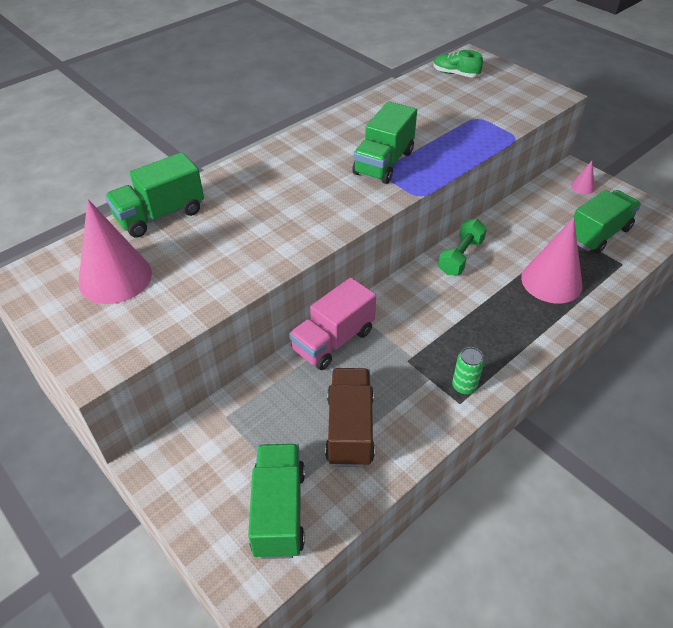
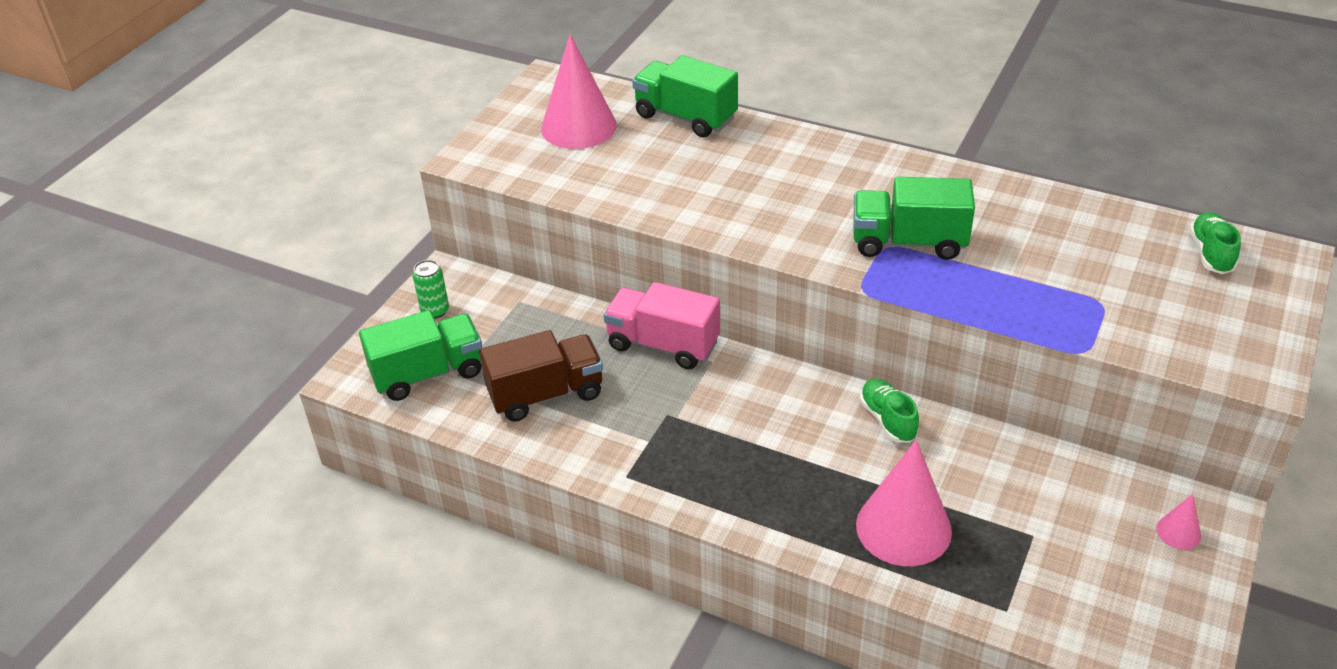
camera: 70 degrees right, 5 degrees down
(460, 257) = (887, 420): green dumbbell -> green shoe
(464, 386) = (654, 474): green can -> green can (435, 311)
(598, 234) = (1060, 570): green truck -> none

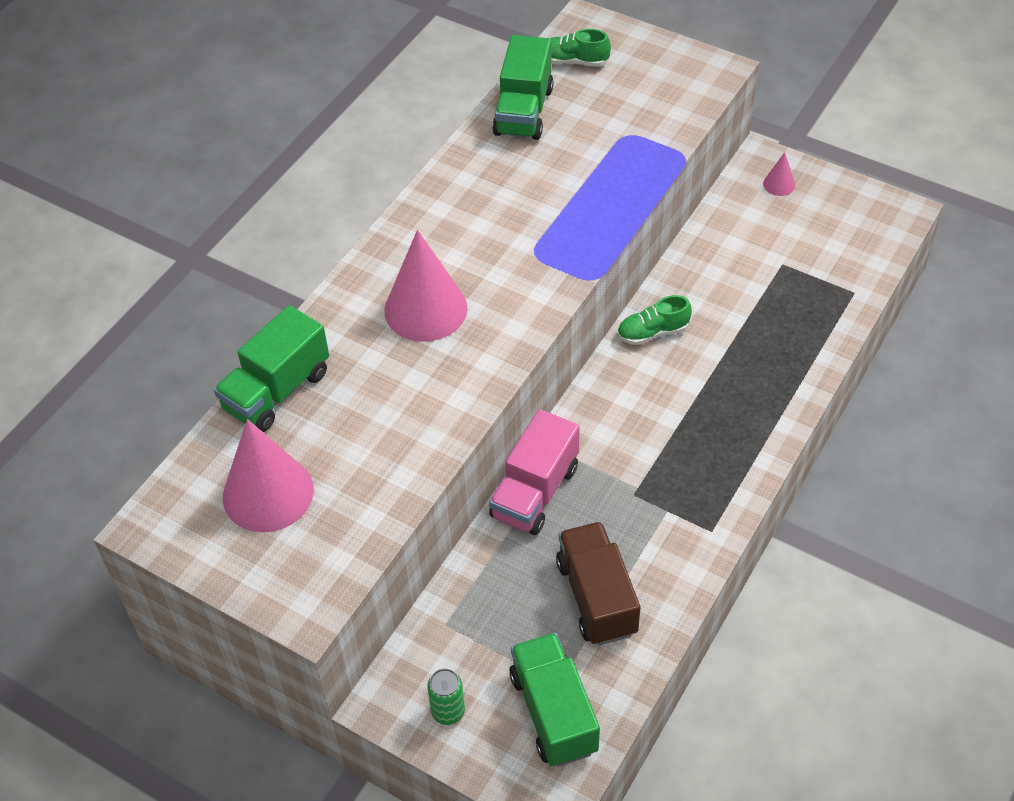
camera: 85 degrees left, 10 degrees up
(903, 528) = (774, 340): pink cone -> pink cone (425, 309)
(908, 242) = (530, 239): green truck -> green truck (523, 111)

